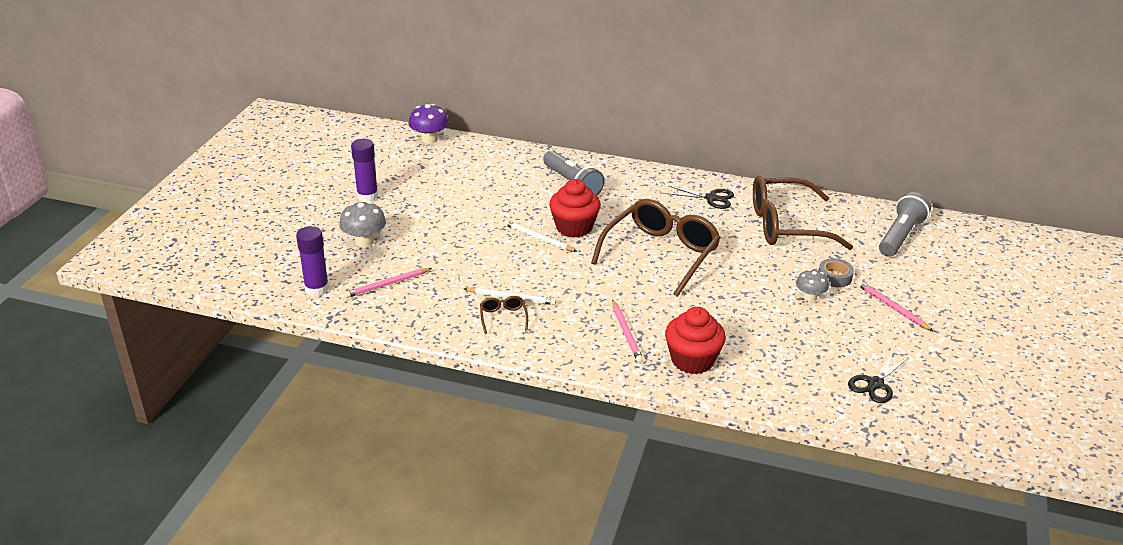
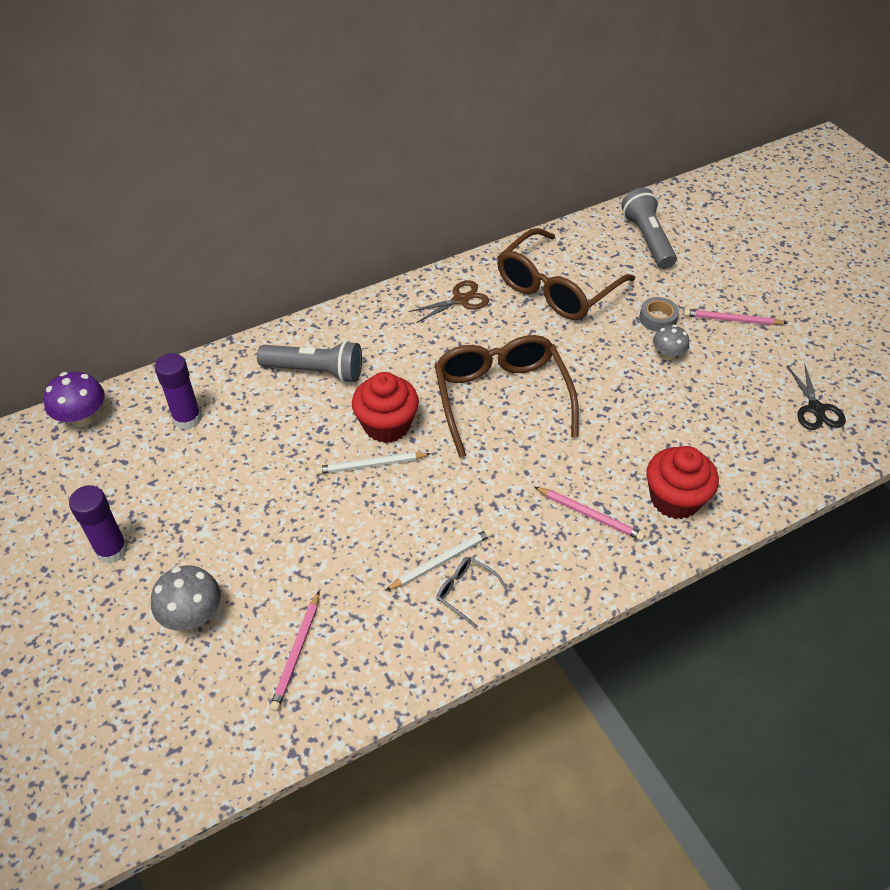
camera: 45 degrees left, 15 degrees up
(317, 289) = (225, 728): purple glue stick -> purple glue stick (187, 418)
(503, 318) = (466, 592): brown glasses -> grey glasses
(711, 198) = (460, 300): black scissors -> brown scissors

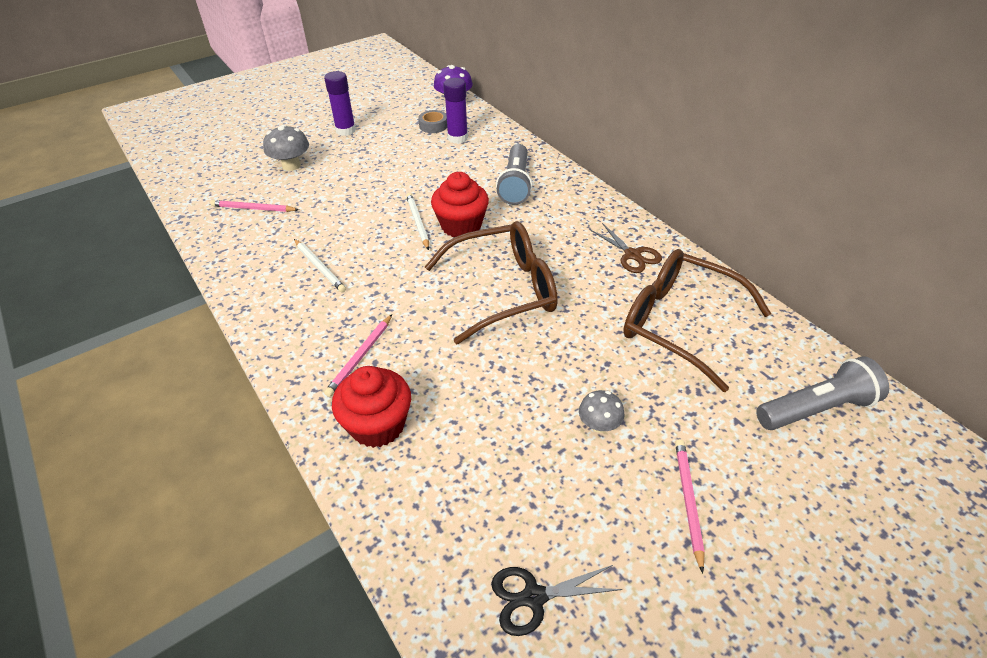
camera: 85 degrees right, 5 degrees down
(466, 592) = (288, 282): grey glasses -> none
(657, 318) = (661, 416): grey tape -> grey tape (433, 125)

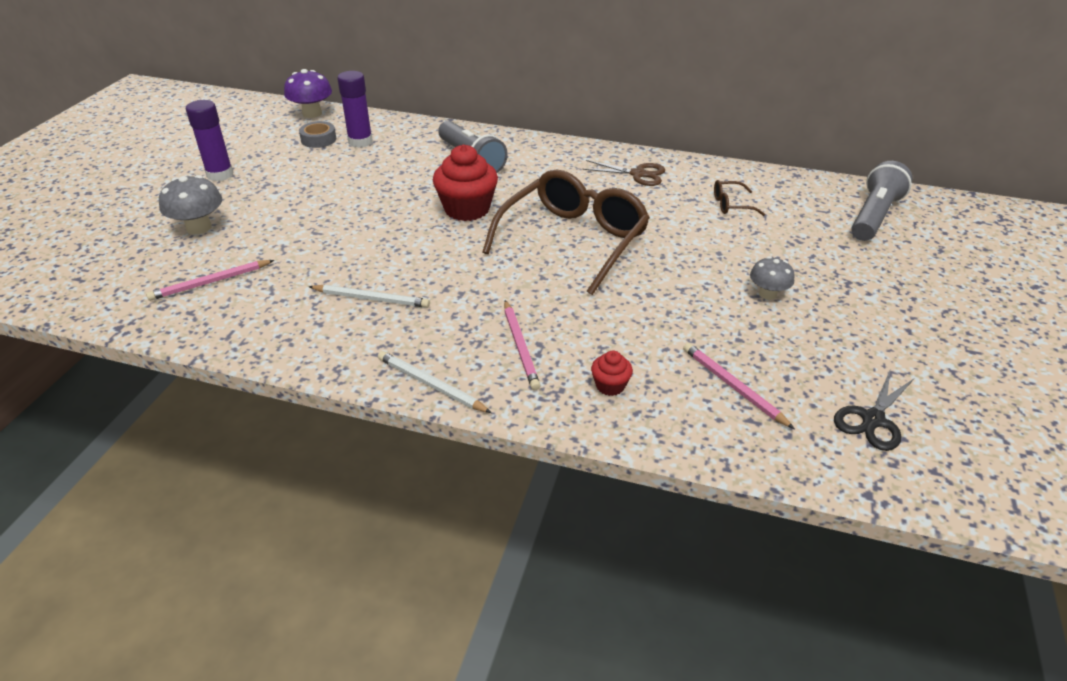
camera: 40 degrees left, 5 degrees down
(377, 425) = (610, 385): red cupcake -> red cupcake, size x0.48
(417, 222) = (420, 222): white pencil -> white pencil (431, 385)
(680, 324) = (731, 205): brown glasses -> brown glasses, size x0.40
(688, 501) = (878, 307): pink pencil -> pink pencil (733, 387)

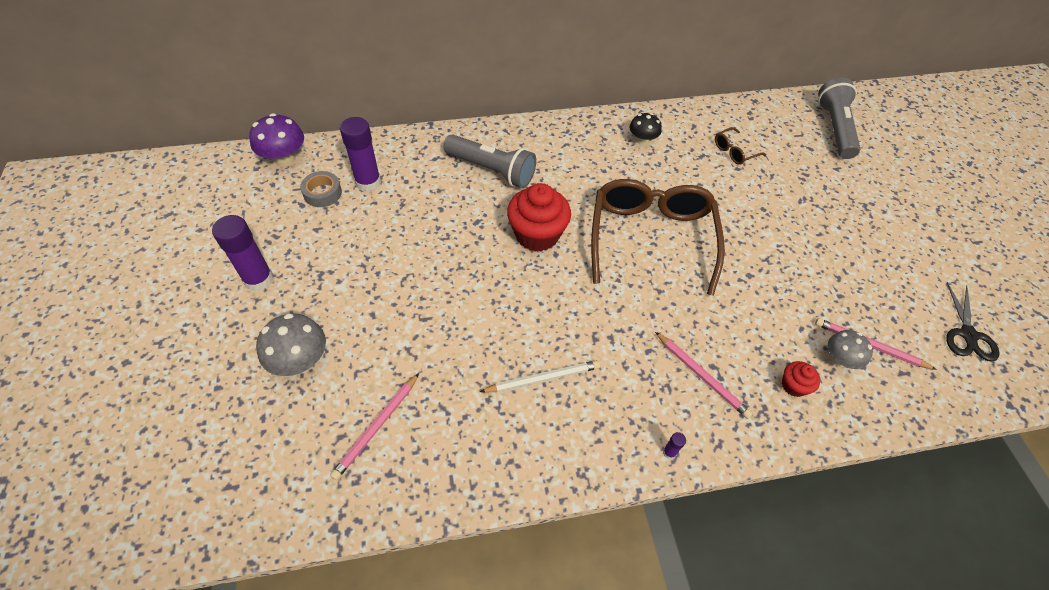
camera: 30 degrees left, 15 degrees up
(431, 385) = (669, 452): white pencil -> purple glue stick
(638, 174) = (642, 140): brown scissors -> black mushroom
(767, 294) = (825, 240): grey mushroom -> grey mushroom (839, 359)

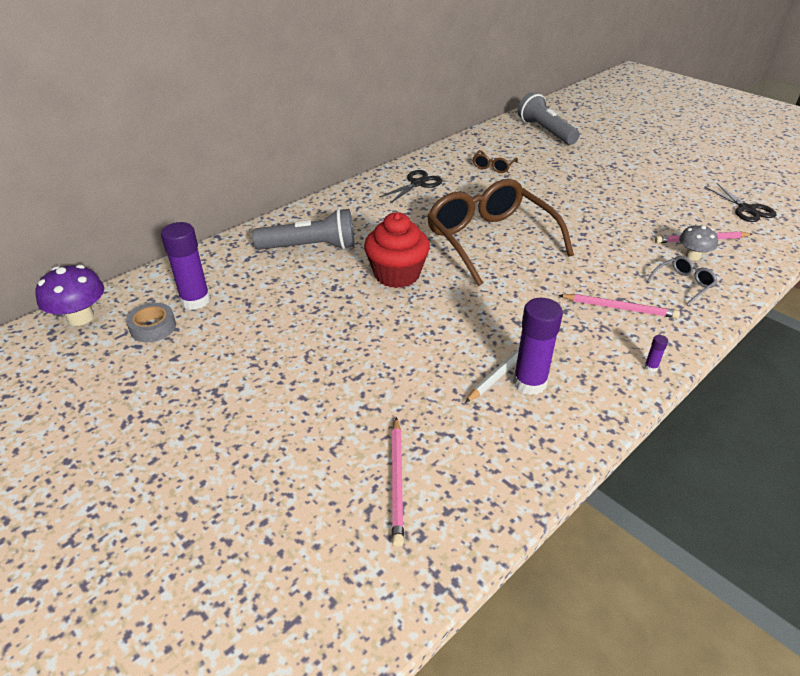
camera: 30 degrees left, 15 degrees down
(258, 279) = (146, 426): purple glue stick -> purple glue stick (529, 383)
(300, 360) = (263, 470): grey mushroom -> none
(642, 140) = (417, 183): black mushroom -> black scissors
(793, 385) = (683, 284): red cupcake -> grey glasses

